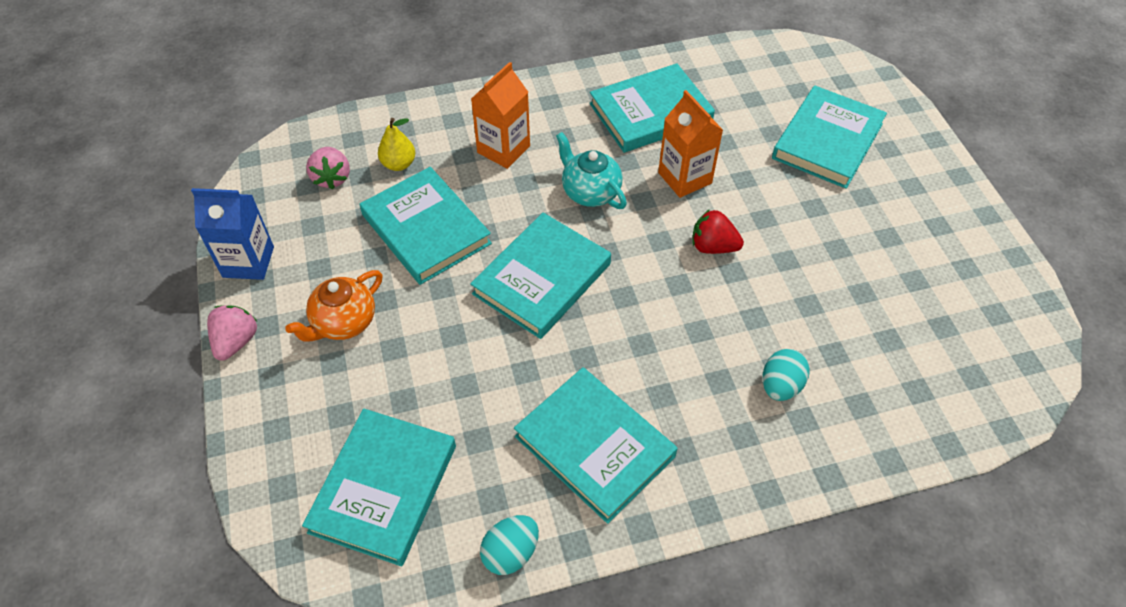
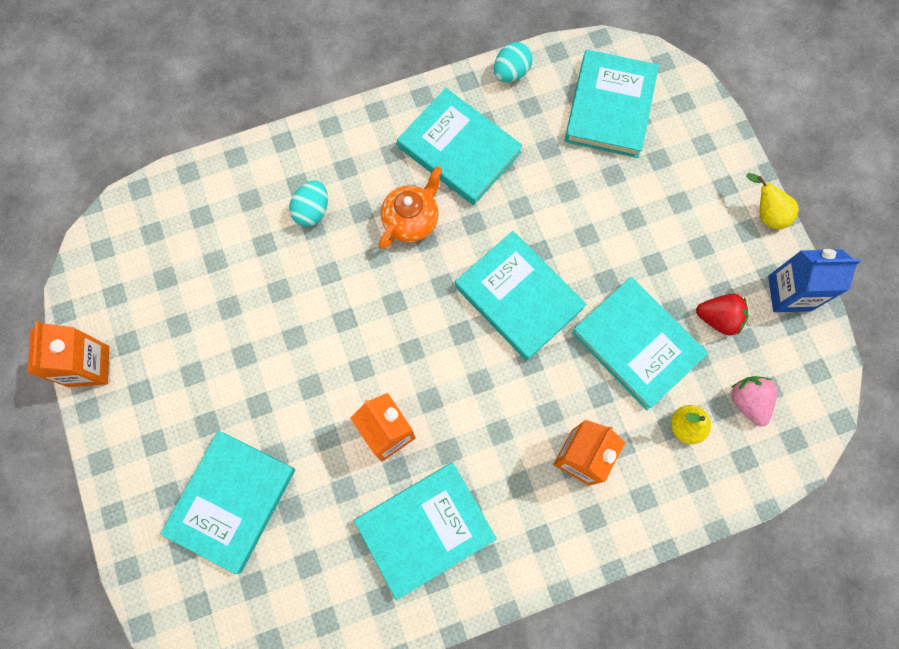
camera: 175 degrees right, 20 degrees up
(236, 341) = (766, 213): pink strawberry -> yellow pear
(343, 322) = (682, 239): orange teapot -> orange teapot (411, 220)
(542, 279) = (518, 297): turquoise book -> turquoise book turned 75 degrees counterclockwise
(590, 192) = (483, 405): turquoise teapot -> none
(713, 246) = (362, 347): red strawberry -> red strawberry (718, 318)
(1000, 250) = (89, 366): none -> orange carton

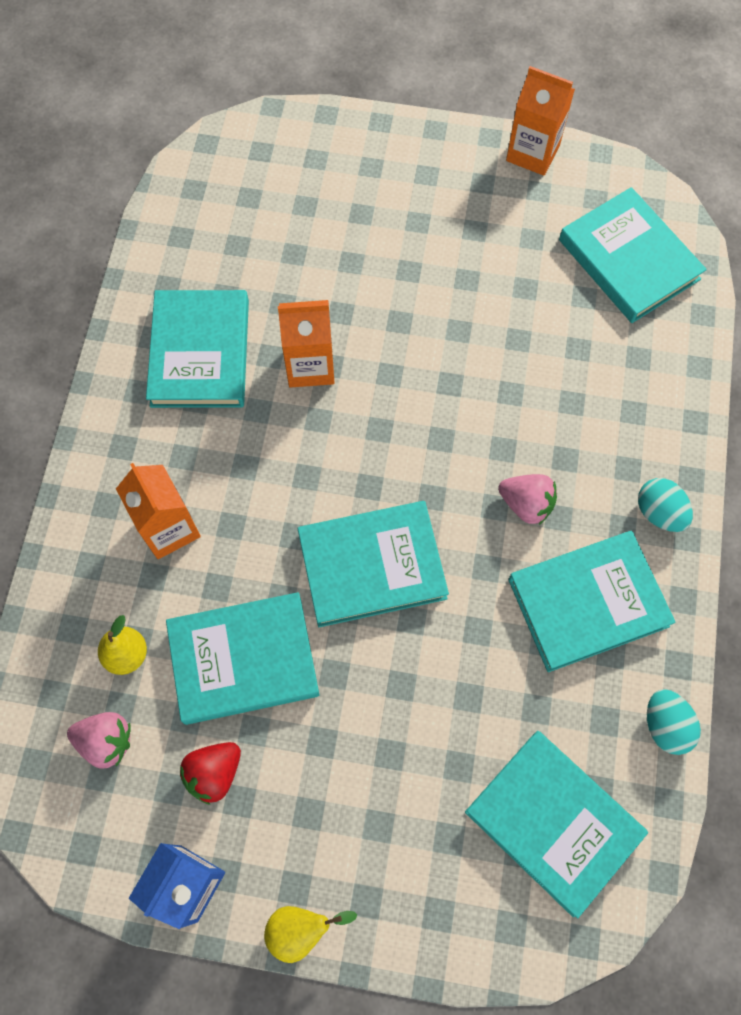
camera: 120 degrees right, 5 degrees down
(231, 501) = (333, 212): turquoise book -> turquoise book (629, 259)
(312, 211) = (592, 411): turquoise egg -> turquoise egg (659, 512)
(411, 220) = (526, 504): orange teapot -> pink strawberry

